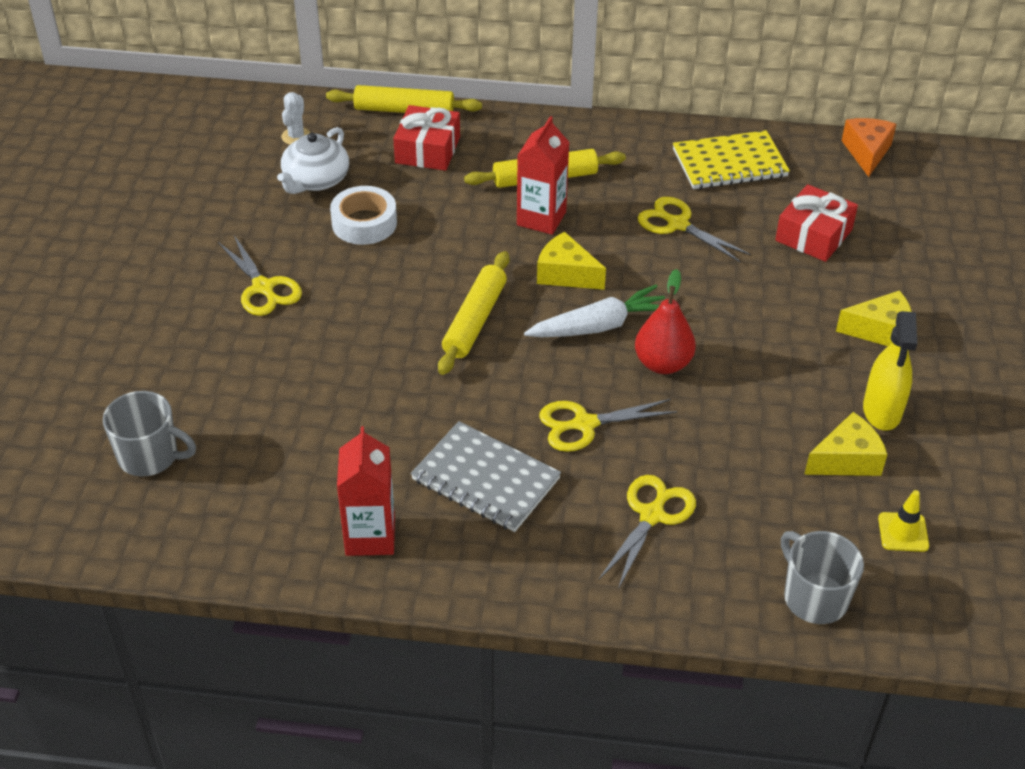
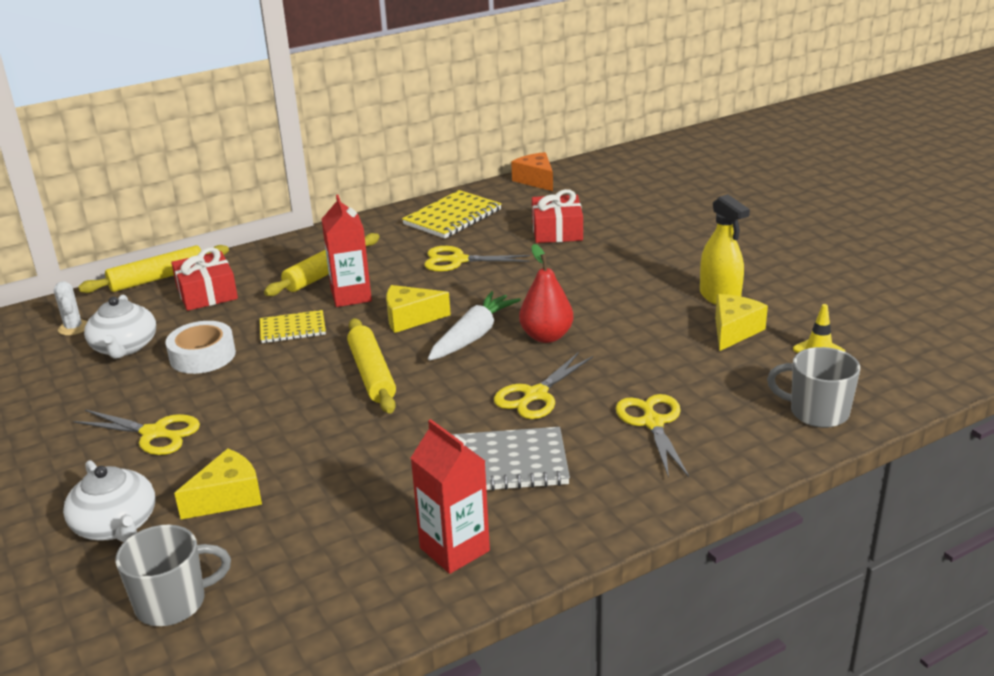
camera: 35 degrees left, 15 degrees down
(170, 362) = (116, 525): none -> white teapot
(459, 232) = (293, 329): none -> yellow notebook
(880, 331) = (663, 259): yellow cheese -> yellow cheese (228, 497)

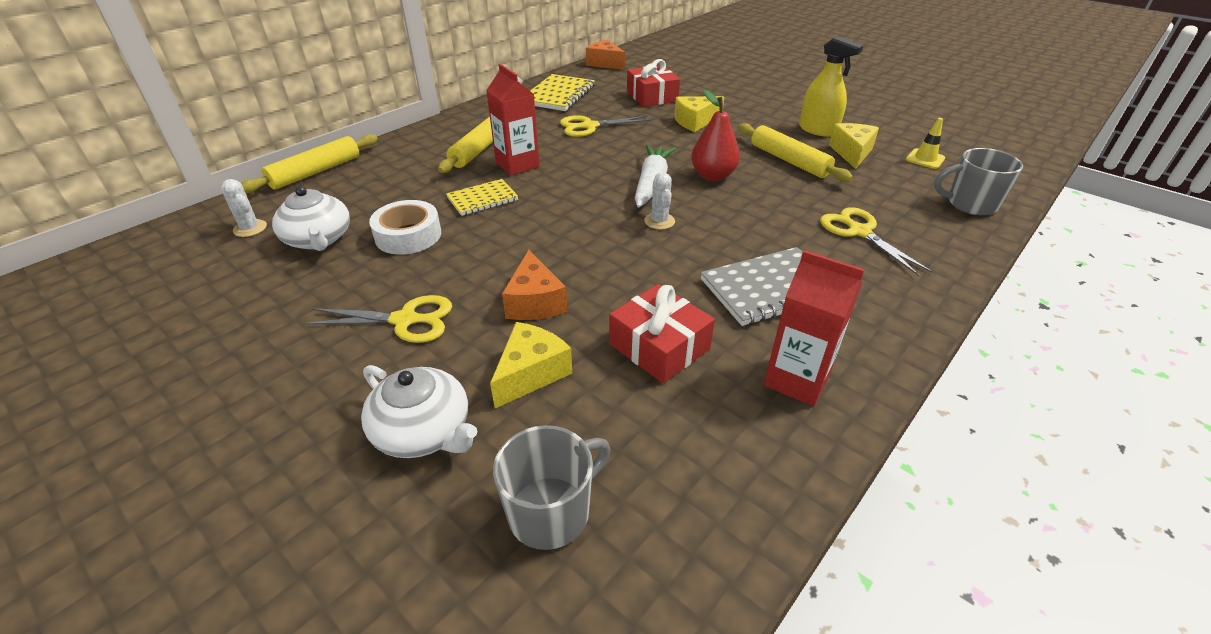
camera: 20 degrees left, 10 degrees up
(207, 293) = (375, 179): red gift -> red gift (659, 346)
(273, 437) = (534, 302): none -> orange cheese
(372, 374) = (587, 228): yellow rolling pin -> yellow rolling pin (789, 160)
(410, 318) = (585, 176): yellow cheese -> yellow cheese (695, 122)
(449, 378) = (659, 221): none -> white cactus
(535, 395) = (745, 224): yellow scissors -> none

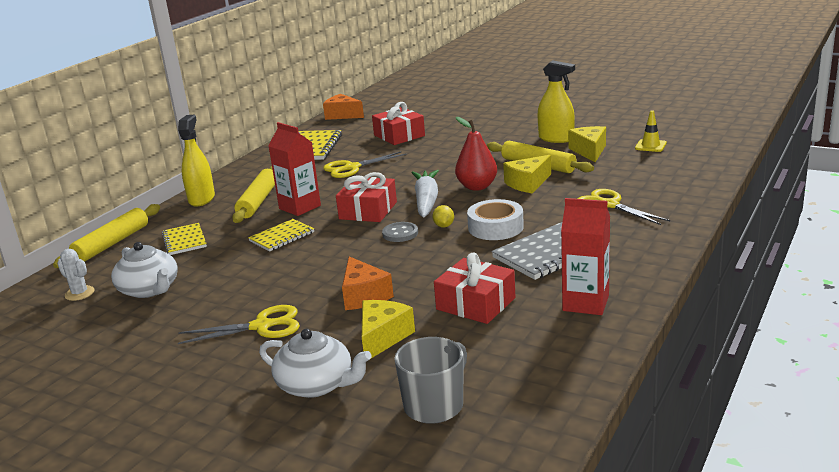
camera: 10 degrees left, 15 degrees down
(385, 183) = (184, 241): none -> yellow notebook
(408, 235) = (230, 273): white tape -> white tape (495, 227)
(427, 135) = (201, 199): none -> yellow spray bottle
(585, 183) = (368, 210): none -> red gift
(608, 221) = (400, 233): none -> grey button
(659, 221) = (444, 226): white cactus -> yellow lemon
(695, 122) = (446, 149): yellow cheese -> yellow cheese (528, 183)
(970, 204) = (692, 172): grey mug -> none

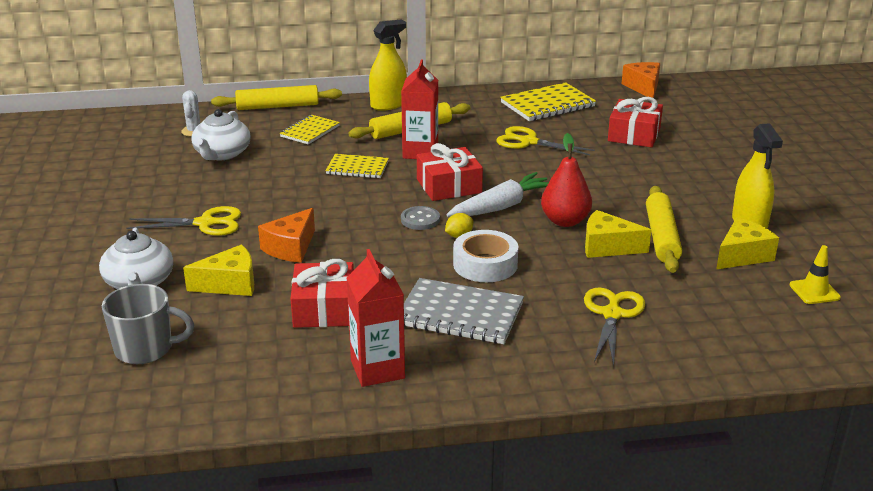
camera: 50 degrees right, 5 degrees up
(262, 326) = (205, 223): yellow scissors -> yellow scissors turned 45 degrees counterclockwise

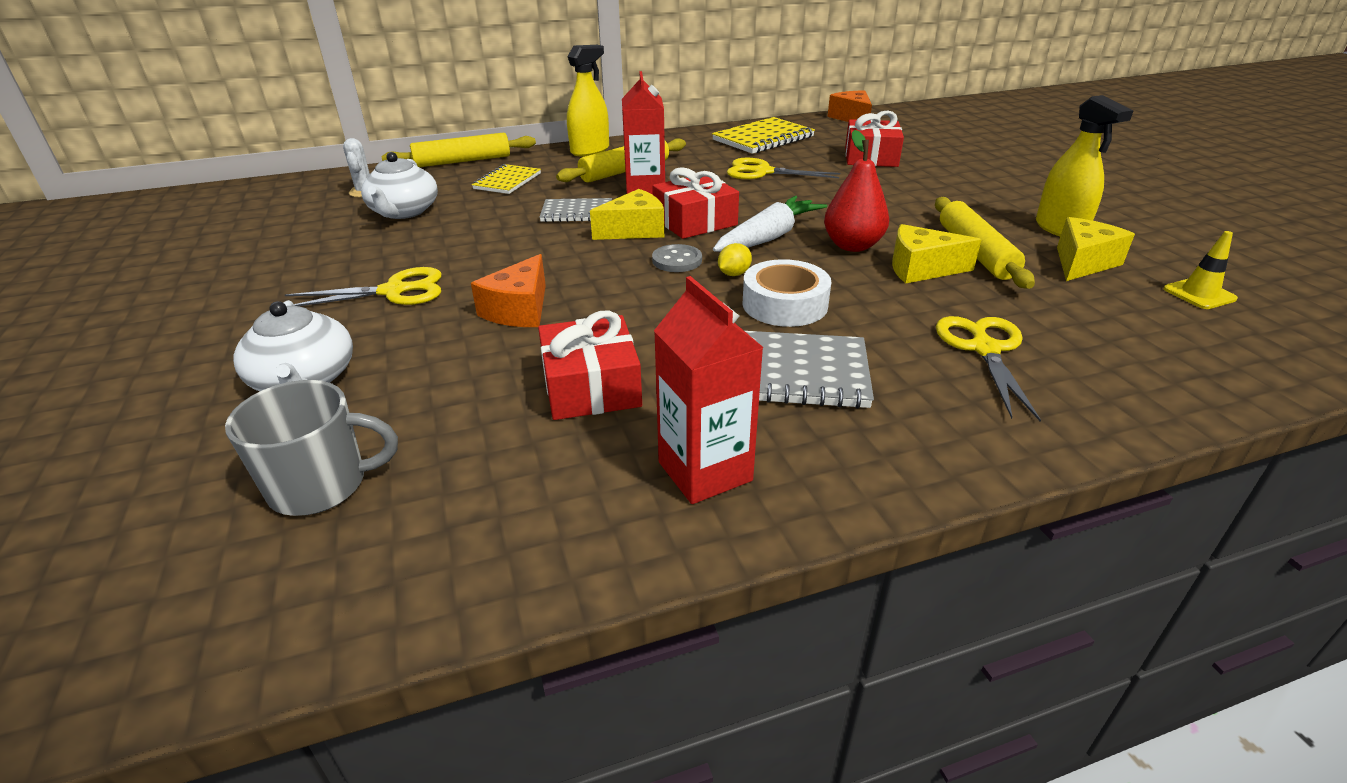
camera: 10 degrees left, 5 degrees up
(230, 284) = (443, 367): yellow cheese -> yellow cheese (634, 230)
(357, 168) = (577, 213): yellow notebook -> grey notebook

